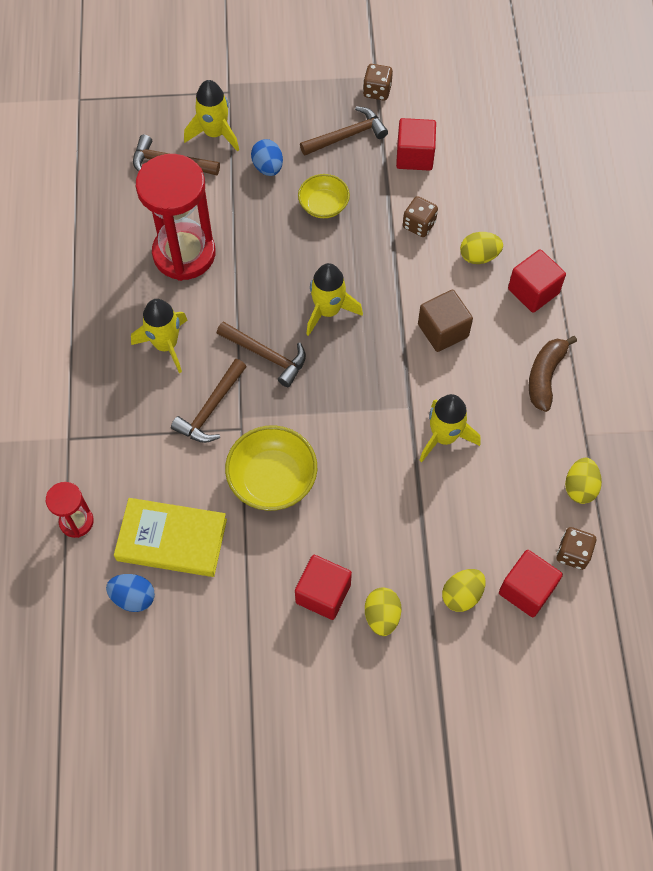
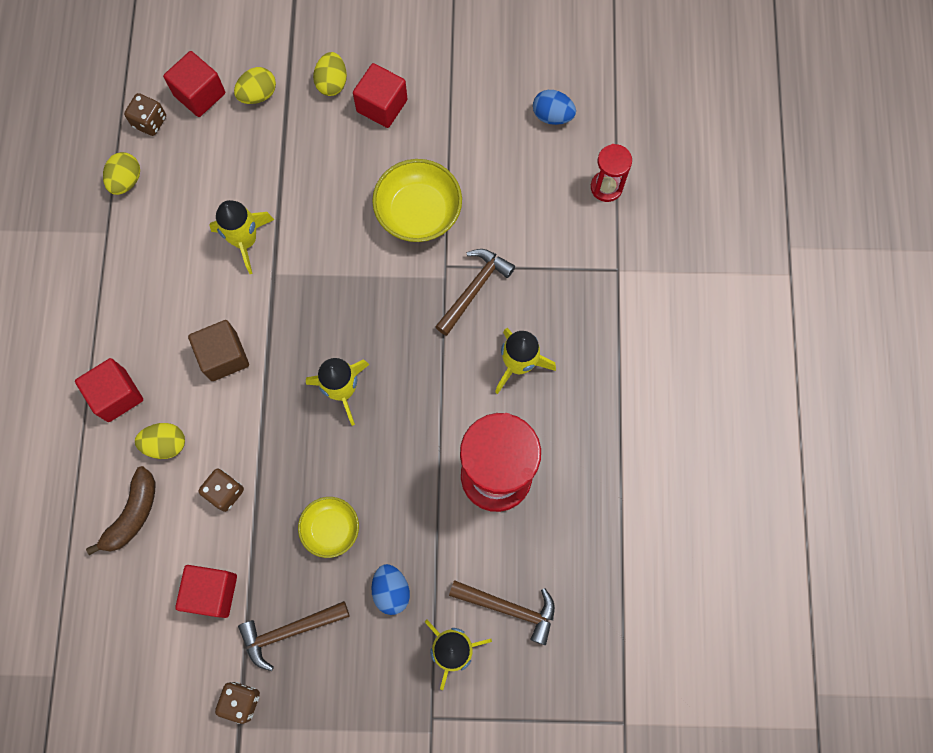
camera: 175 degrees left, 10 degrees up
(172, 540) = (516, 163): yellow book -> none
(266, 356) = (413, 343): brown hammer -> none
(545, 376) = (129, 296): brown banana -> brown banana (132, 515)

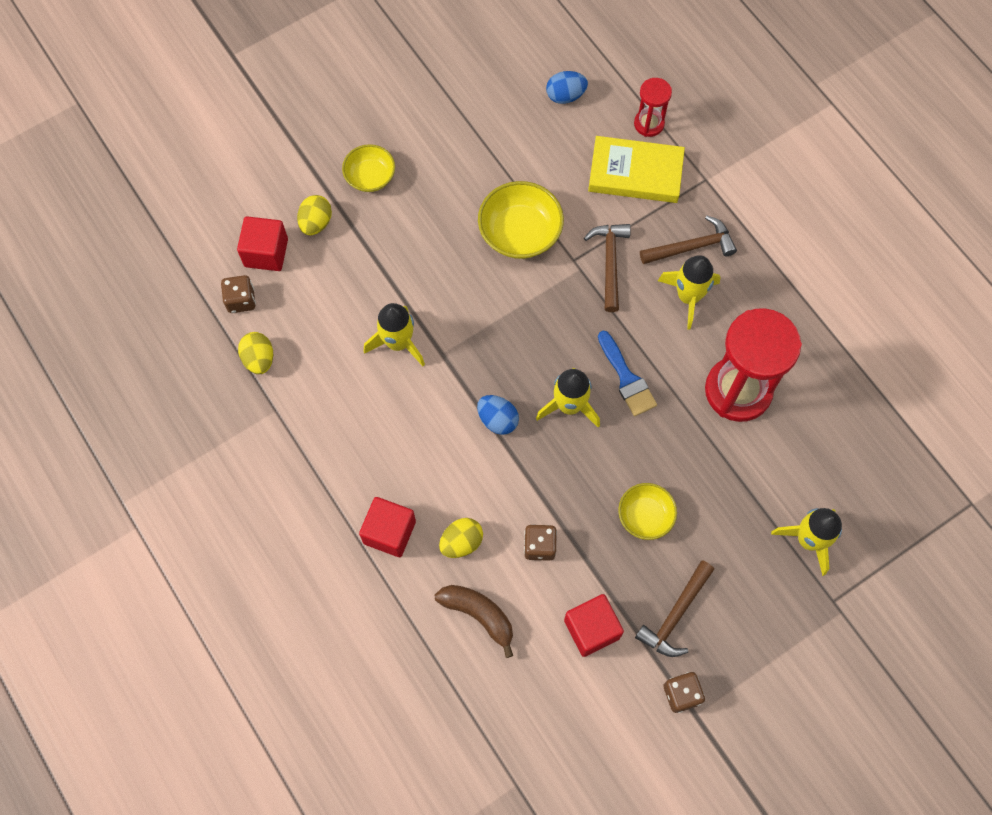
camera: 35 degrees left, 5 degrees down
(132, 515) = (479, 615): brown banana -> brown banana turned 45 degrees counterclockwise
(224, 356) = (453, 443): brown cube -> none
(332, 83) = (370, 177): yellow egg -> yellow bowl
(382, 106) = (425, 170): red cube -> none
(391, 591) = (728, 529): blue egg -> blue egg (497, 420)
(409, 400) = (626, 378): none -> blue brush
(509, 608) = (825, 480): brown hammer -> brown hammer (692, 247)
(559, 224) = (635, 173): none -> yellow book

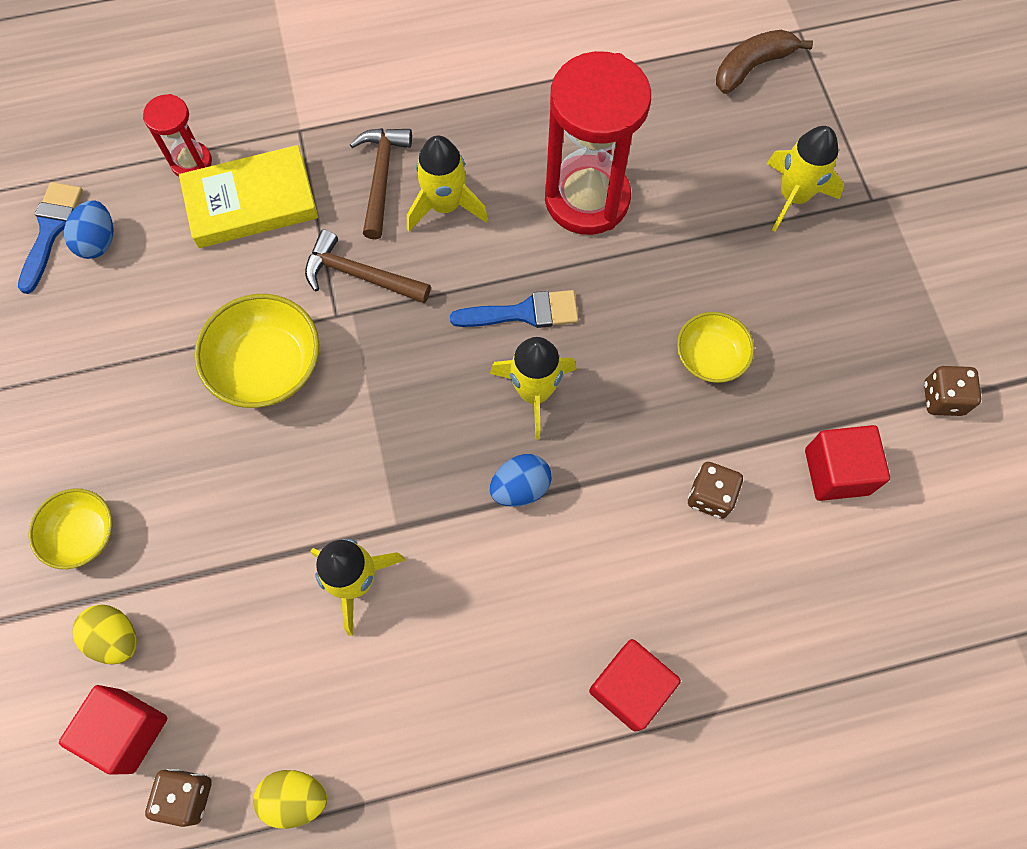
camera: 70 degrees left, 0 degrees up
(461, 542) = (675, 594): yellow egg -> none
(479, 615) = (781, 606): brown banana -> brown banana (752, 67)
(561, 65) = (51, 230): none -> blue brush
(635, 173) = (251, 202): yellow book -> yellow book turned 45 degrees clockwise
(675, 615) = (844, 369): brown hammer -> none

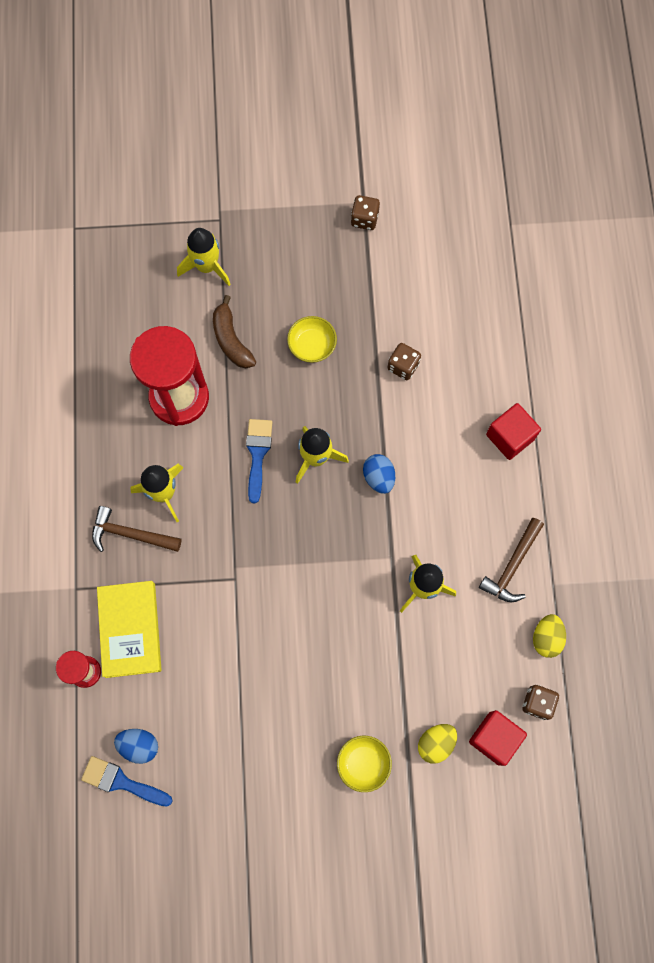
camera: 80 degrees left, 5 degrees up
(267, 366) = (264, 630): yellow bowl -> none
(360, 275) = (207, 559): brown hammer -> brown hammer (512, 566)
(752, 67) = (97, 266): brown banana -> brown banana (231, 340)
(836, 472) = (400, 291): red cube -> none

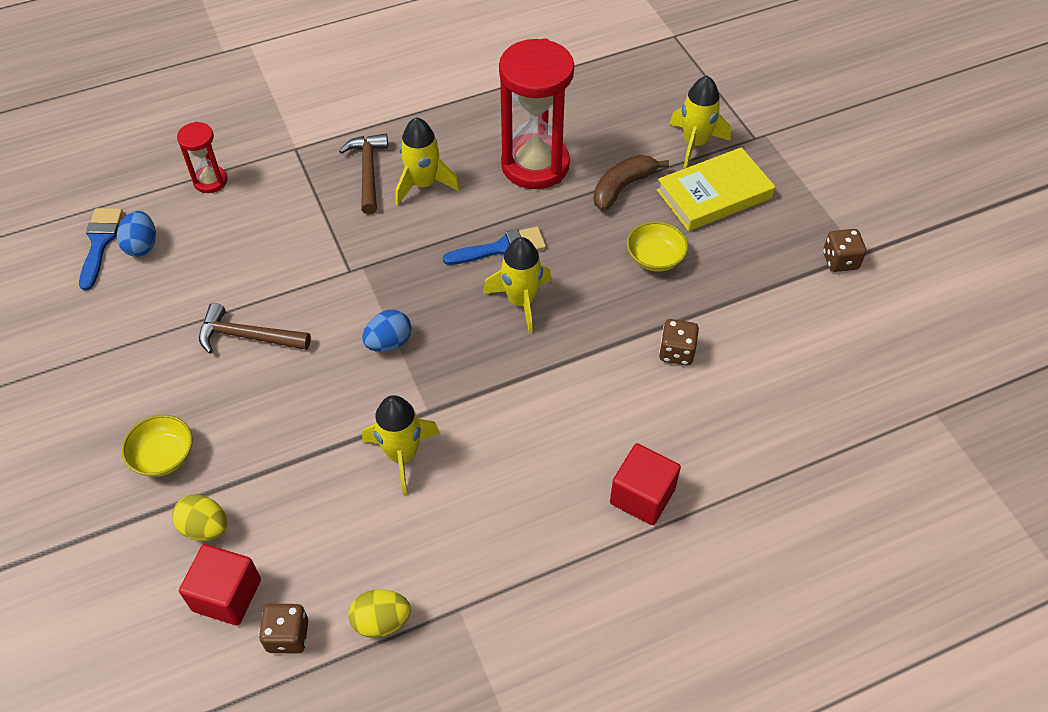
camera: 70 degrees right, 20 degrees down
(130, 630) = (265, 202): yellow book -> yellow book (714, 194)
(378, 477) = (524, 368): blue egg -> blue egg (389, 343)
(512, 566) = (467, 549): brown hammer -> brown hammer (248, 336)

